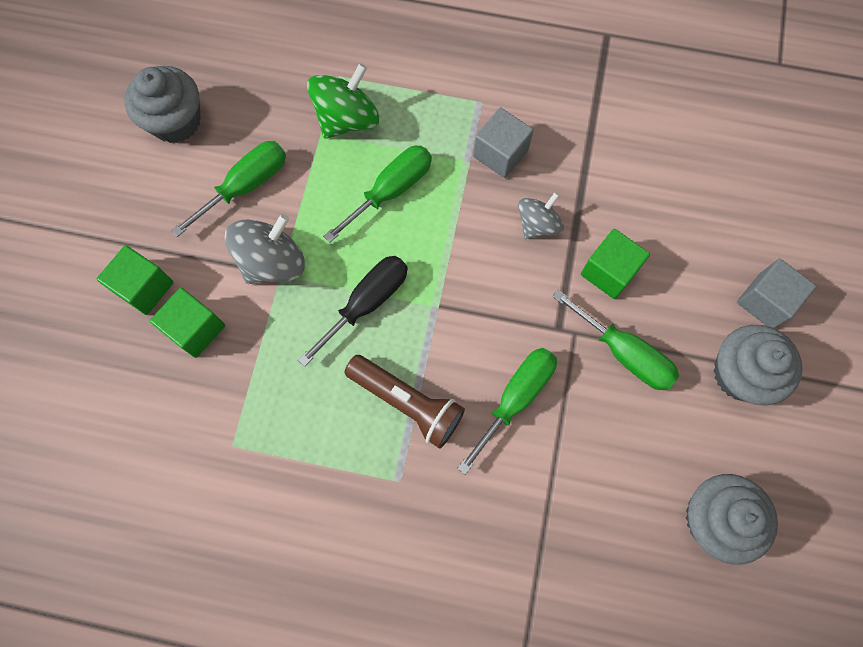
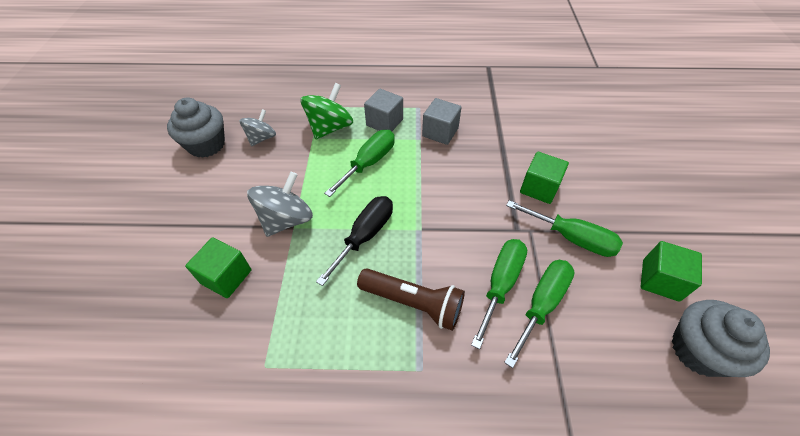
camera: 10 degrees left, 20 degrees down
(144, 287) = (182, 253): green cube -> green cube (660, 280)
(246, 186) = (261, 175): green screwdriver -> green screwdriver (541, 304)
(537, 224) = (478, 168): grey spinning top -> grey spinning top (261, 138)
(740, 373) = (662, 237): grey cupcake -> none
(765, 301) = (655, 189): grey cube -> grey cube (384, 122)

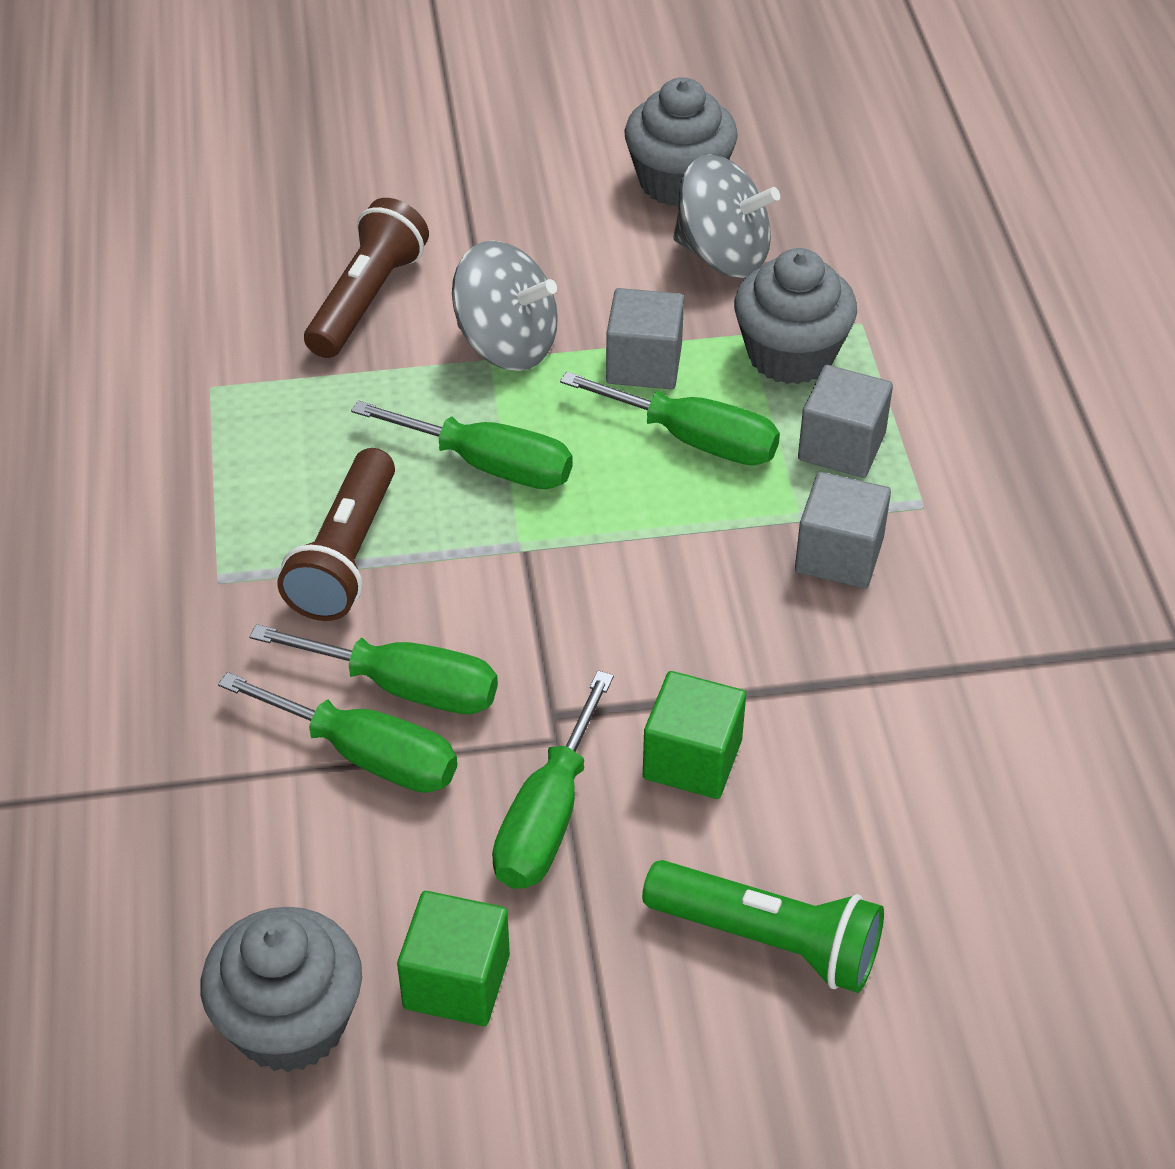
camera: 80 degrees right, 5 degrees down
(226, 276) = (367, 299): green cube -> brown flashlight
(261, 138) = (722, 255): grey spinning top -> grey spinning top, size x1.54
(318, 172) = (644, 364): none -> grey cube
(330, 128) = (790, 355): green spinning top -> grey cupcake
(365, 236) = (489, 465): black screwdriver -> green screwdriver
(620, 179) = (768, 941): none -> green flashlight

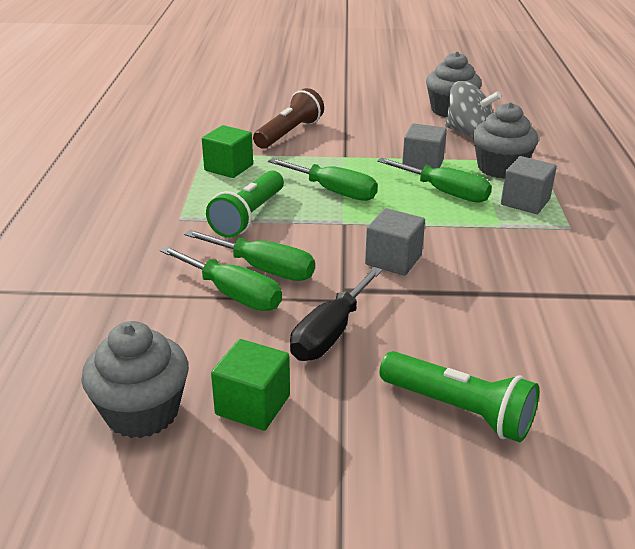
camera: 10 degrees right, 15 degrees down
(345, 556) = (248, 216): brown flashlight -> green flashlight
(506, 344) = (353, 153): grey spinning top -> none
(547, 817) = (330, 333): green screwdriver -> black screwdriver
(692, 759) = (423, 317): green cube -> green cube (229, 168)
(839, 555) = (520, 242): grey cube -> grey cube (393, 260)

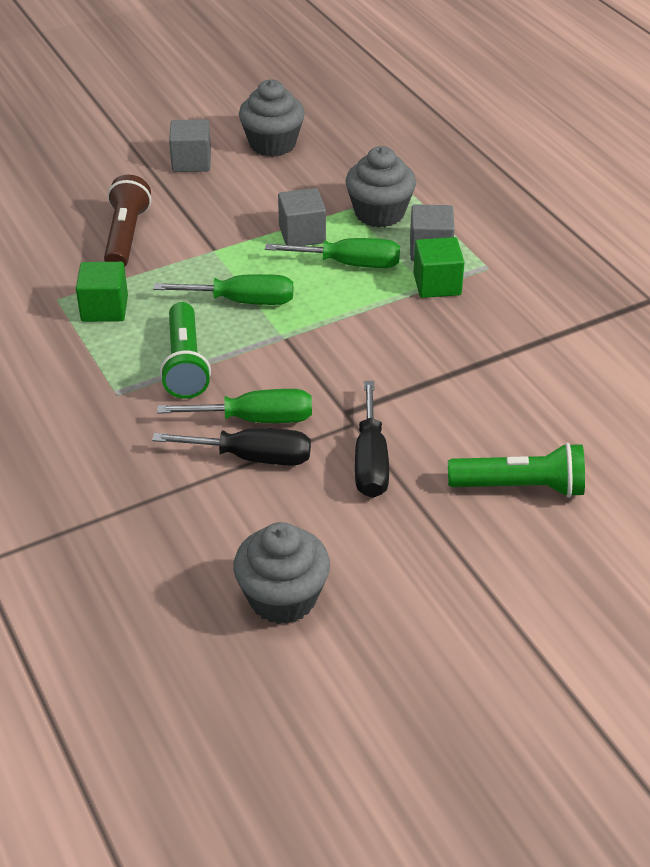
camera: 30 degrees left, 10 degrees up
(233, 294) = (252, 457): green screwdriver -> black screwdriver
(253, 405) = (364, 552): green cube -> green cube (437, 284)
(393, 260) = (363, 363): grey cube -> grey cube (191, 162)
(469, 134) = (316, 174): grey spinning top -> none

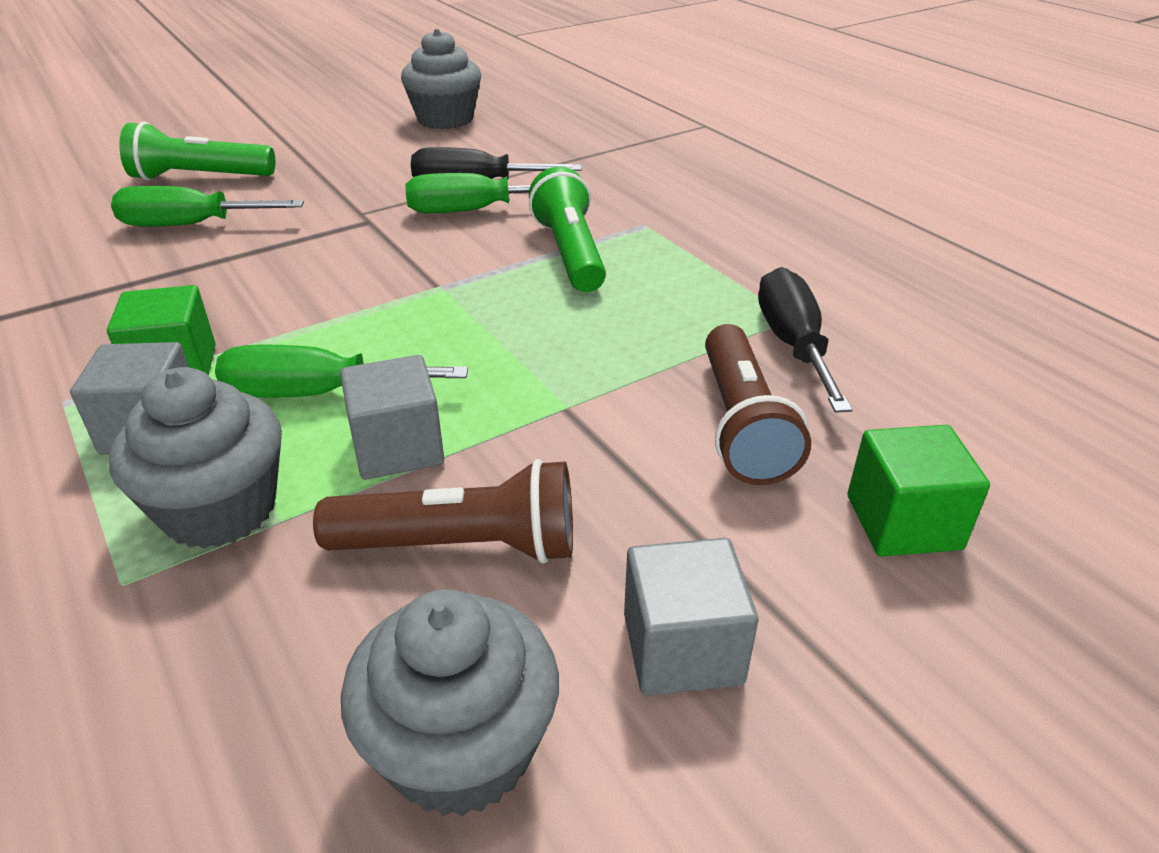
camera: 175 degrees right, 5 degrees down
(104, 308) = (711, 308): green cube -> green cube (903, 522)
(242, 301) = (503, 327): green screwdriver -> green screwdriver (191, 225)
(271, 195) = (462, 546): none -> brown flashlight
(370, 461) = (349, 187): black screwdriver -> black screwdriver (793, 344)

